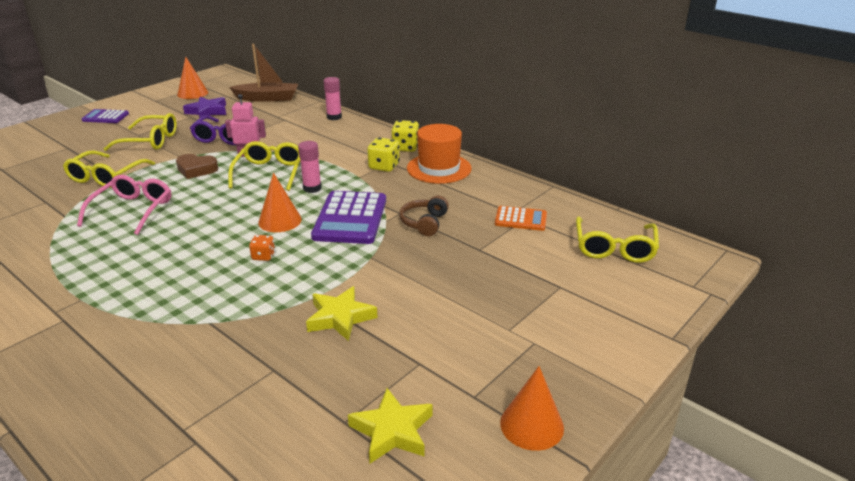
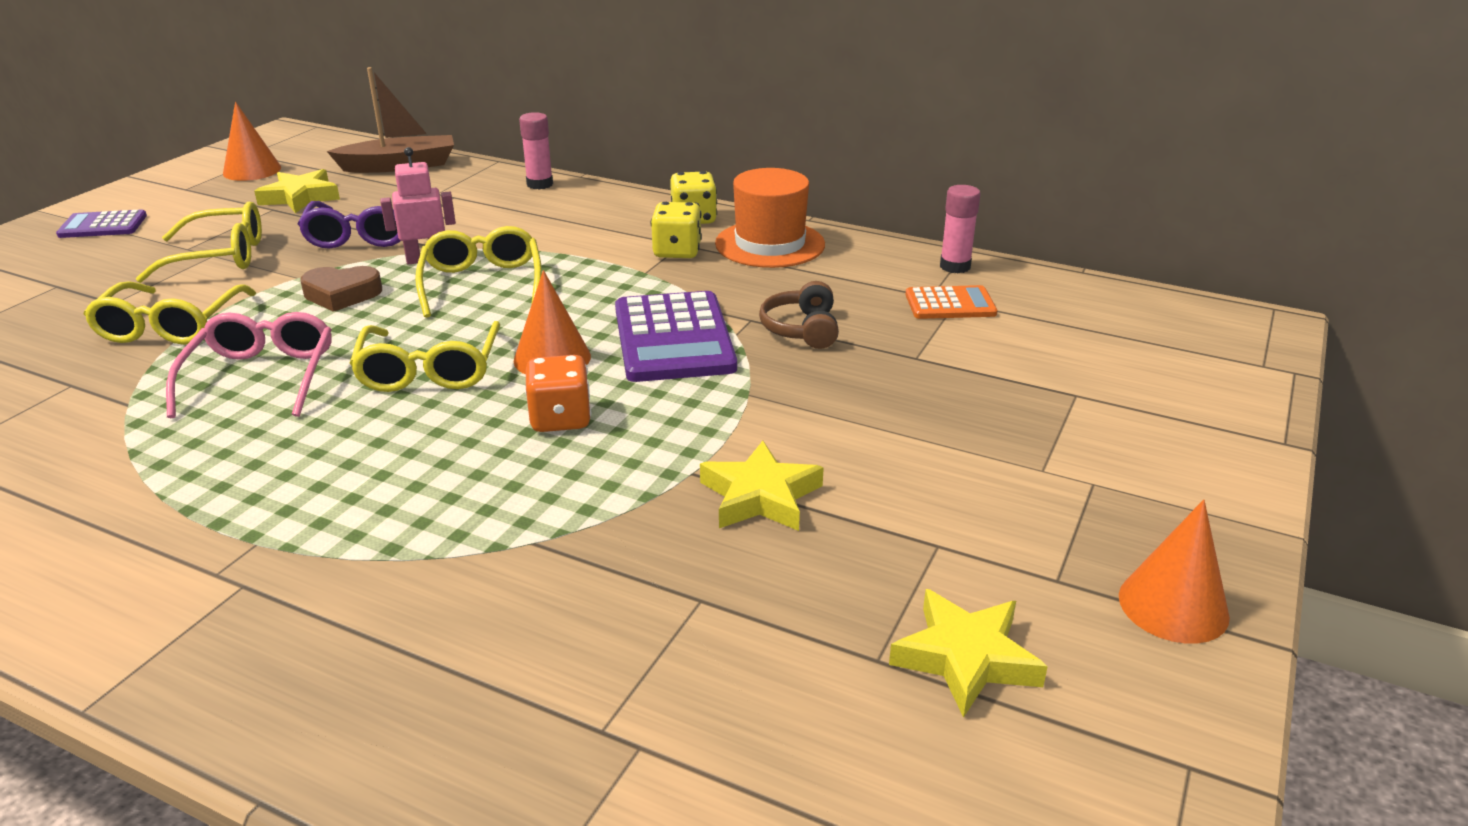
camera: 15 degrees left, 0 degrees up
(207, 111) = (300, 197): purple star -> yellow star
(263, 256) = (560, 419): orange dice -> orange dice, size x1.62
(312, 188) = (575, 299): pink glue stick -> pink glue stick (955, 266)
(614, 248) = (1117, 327): yellow glasses -> yellow glasses (429, 371)

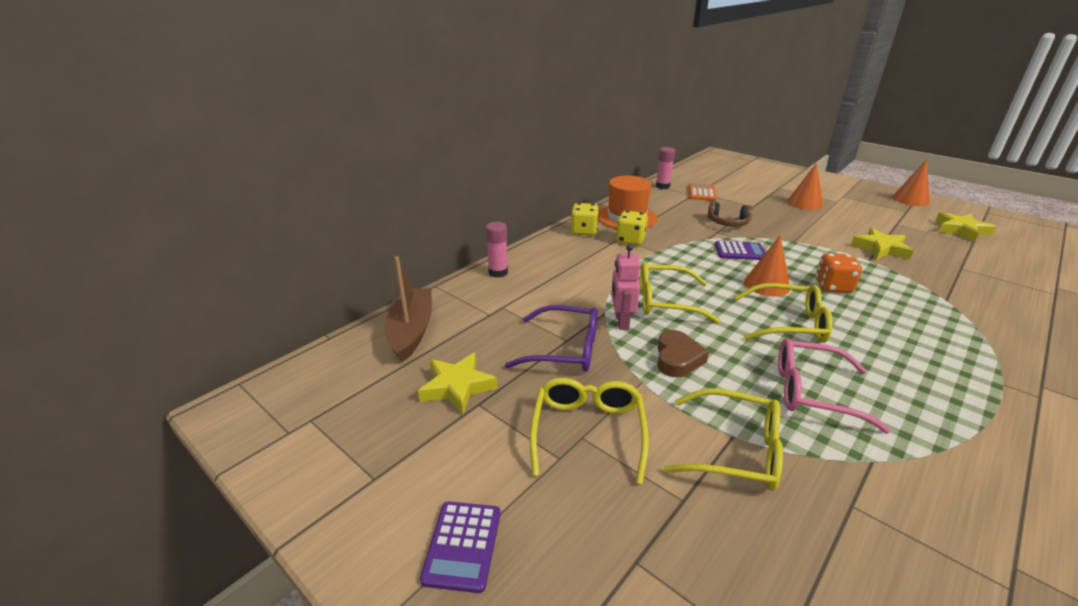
camera: 75 degrees left, 0 degrees up
(252, 170) = (352, 425): orange cone -> orange cone (804, 203)
(673, 338) = (740, 251): purple calculator -> purple calculator, size x0.56

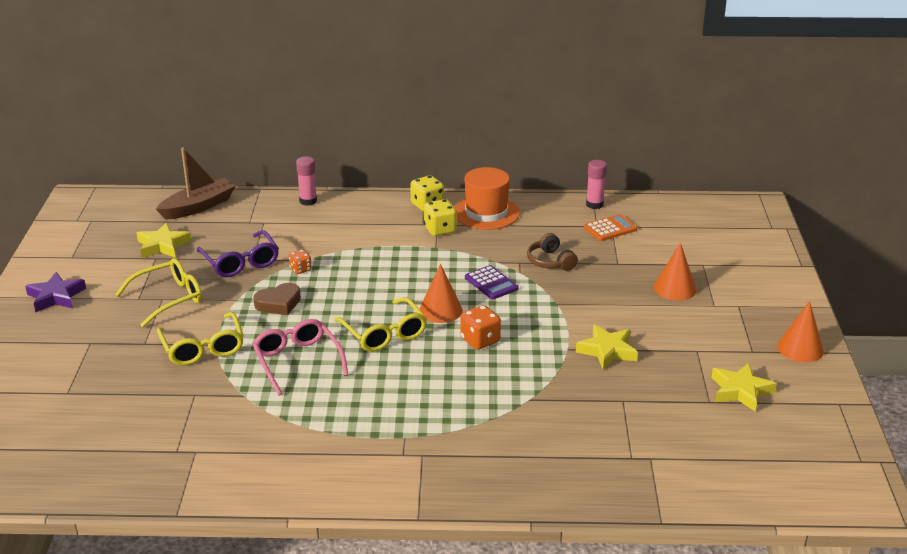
camera: 50 degrees right, 0 degrees up
(462, 545) = (56, 296): purple calculator -> purple star
(621, 321) = (300, 269): pink robot -> orange dice
(665, 301) = (352, 276): yellow glasses -> none

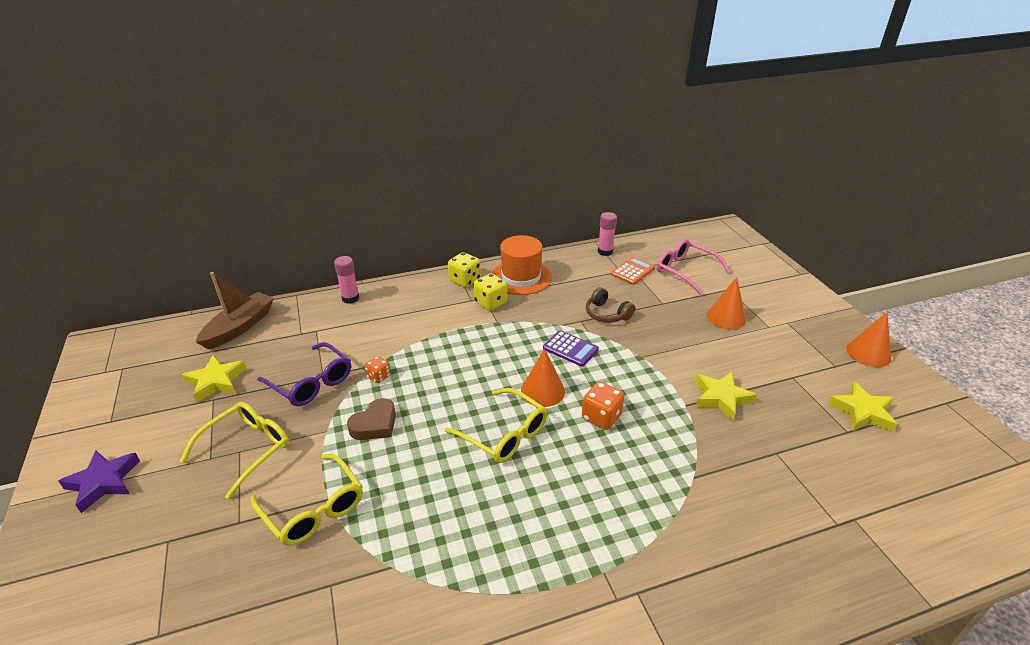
camera: 20 degrees left, 5 degrees up
(297, 361) = (431, 497): pink glasses -> pink glasses (685, 271)

